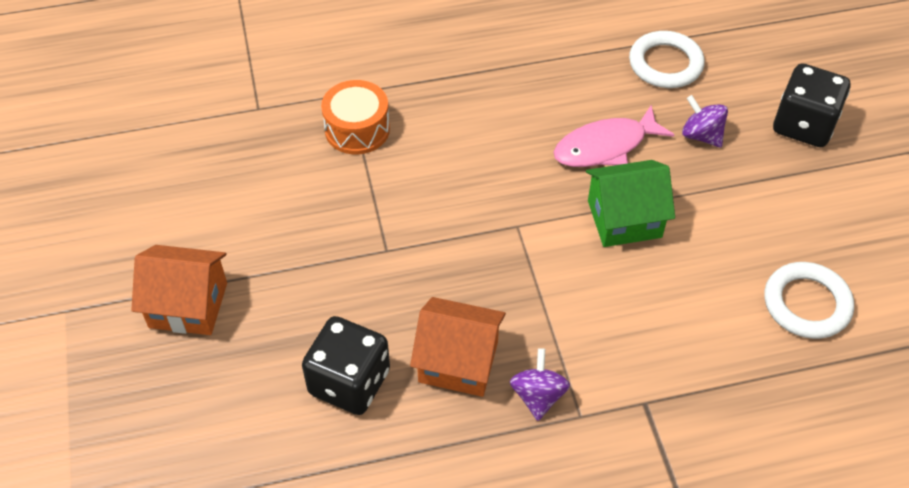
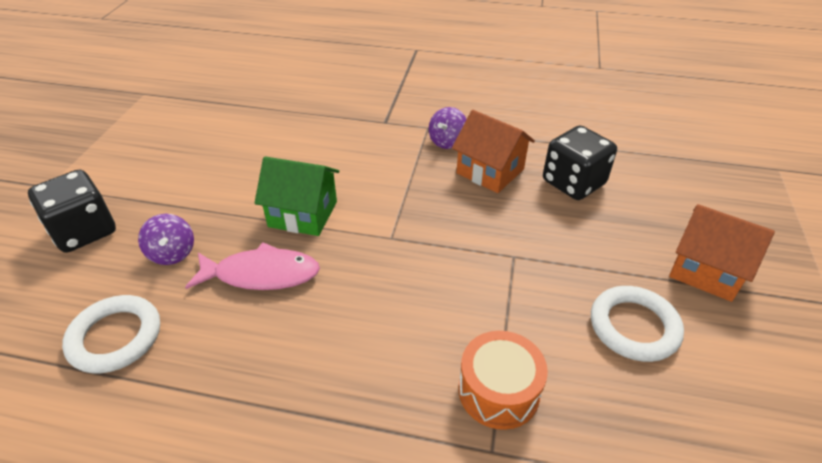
camera: 155 degrees left, 10 degrees down
(806, 304) = (240, 132): white ring -> white ring (634, 327)

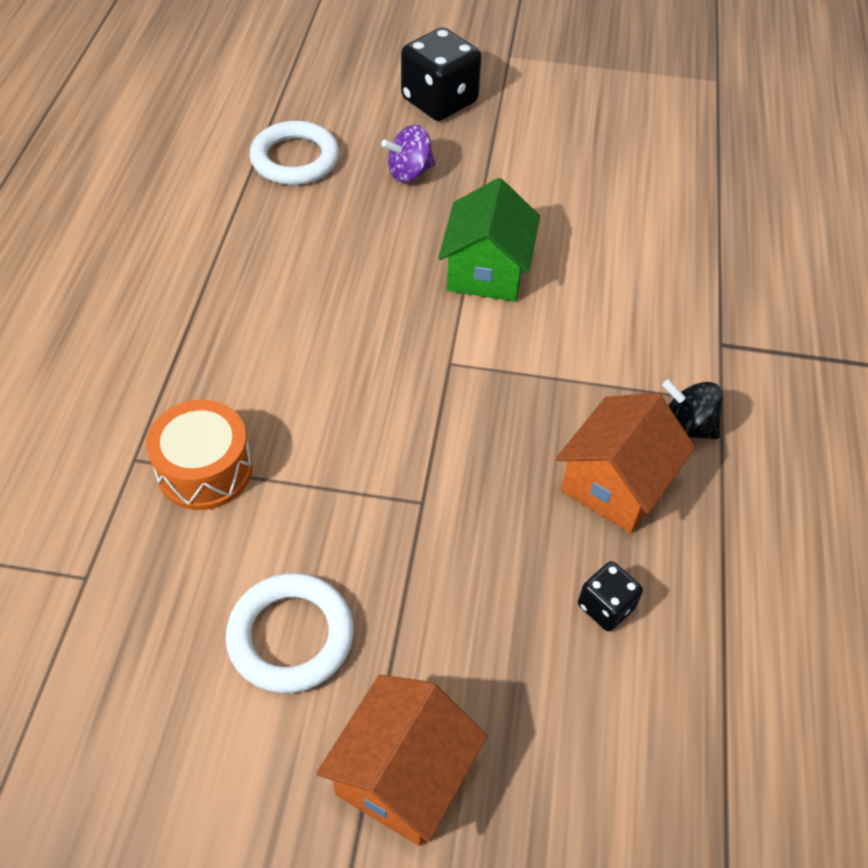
camera: 85 degrees right, 10 degrees up
(261, 274) = (380, 248): pink fish -> none
(447, 142) = (685, 427): purple spinning top -> black spinning top
(573, 183) = (605, 606): black dice -> black dice, size x0.52

